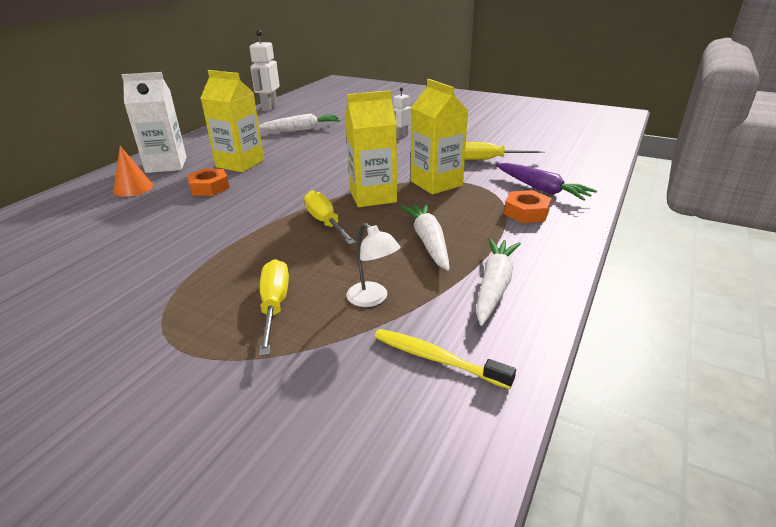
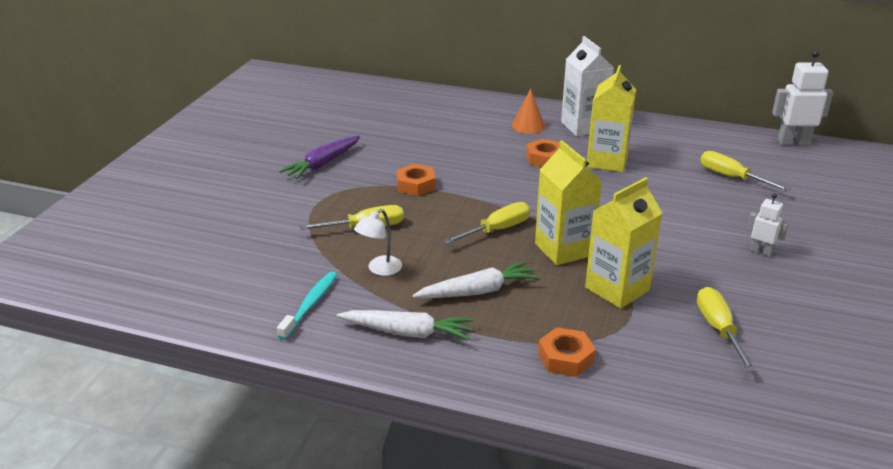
camera: 80 degrees right, 0 degrees up
(198, 263) = (416, 185): none -> orange nut
(301, 129) = (731, 177): white carrot -> yellow screwdriver
(436, 359) = (310, 305): yellow toothbrush -> turquoise toothbrush
(541, 189) = (639, 374): purple carrot -> purple carrot (323, 164)

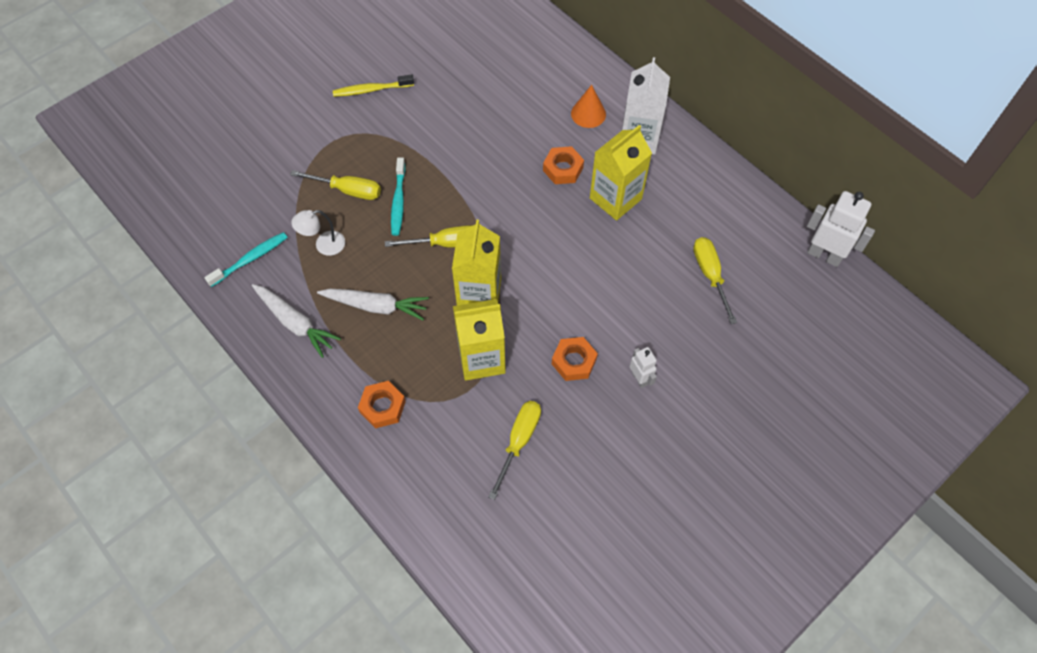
camera: 30 degrees right, 30 degrees up
(323, 164) = (371, 90): purple carrot -> yellow toothbrush
(416, 185) = (425, 154): orange nut -> orange nut (574, 361)
(423, 219) = (398, 201): none -> turquoise toothbrush

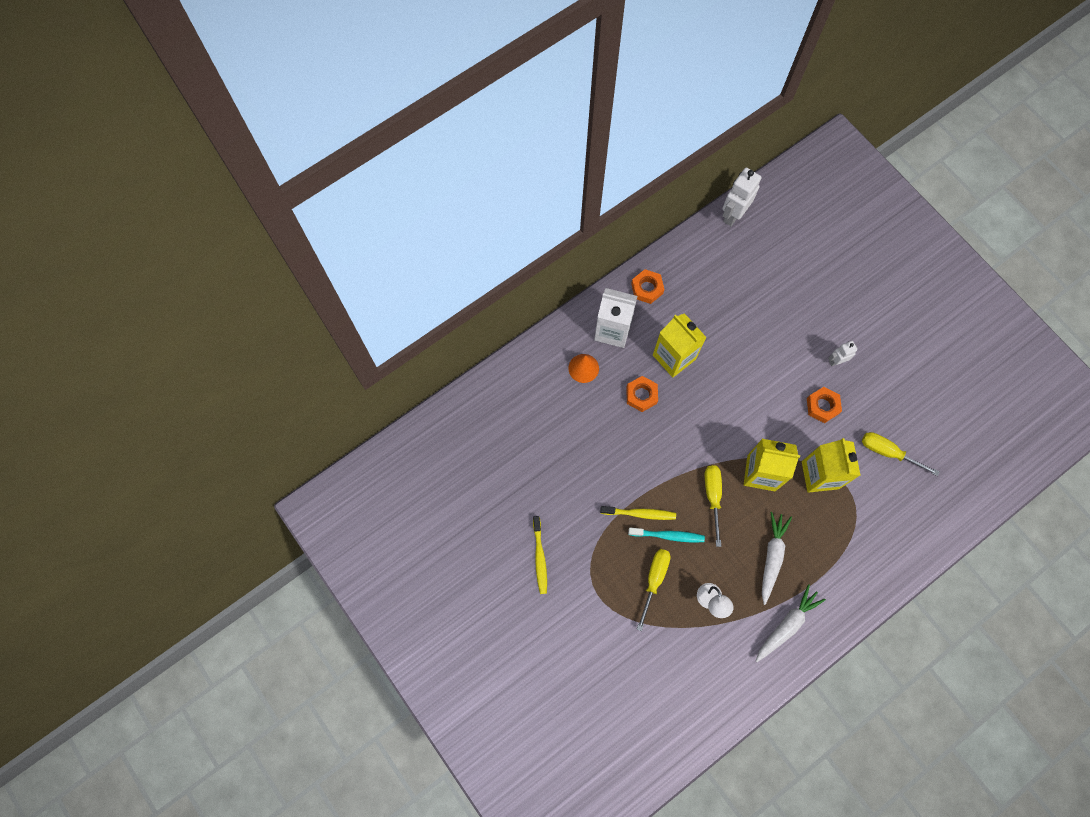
camera: 85 degrees left, 10 degrees up
(250, 259) = (723, 667): turquoise toothbrush -> none
(382, 407) = (861, 553): orange nut -> orange nut (647, 288)
(422, 174) = (640, 513): none -> yellow toothbrush
(710, 275) = (748, 298): yellow screwdriver -> none

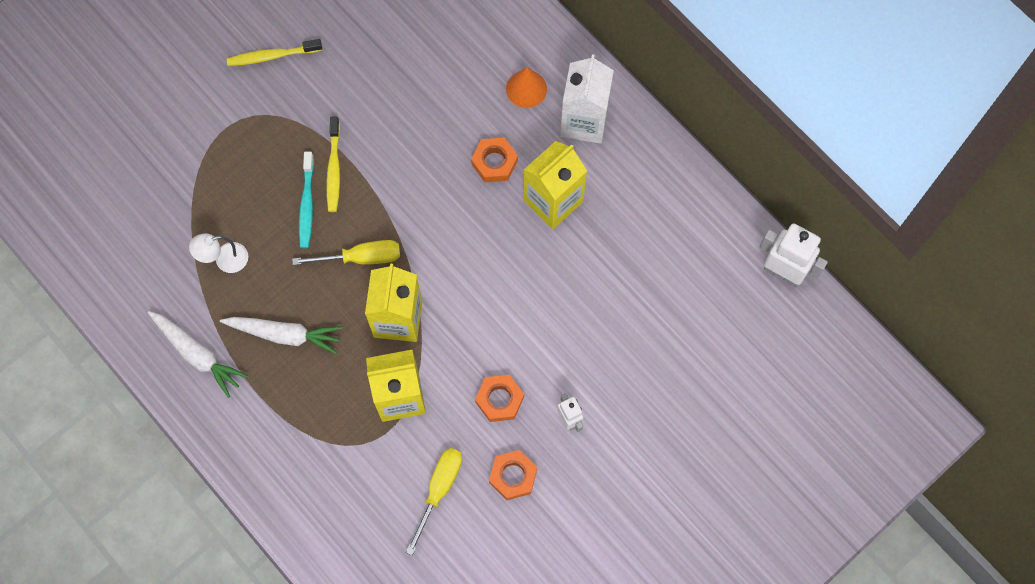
camera: 85 degrees right, 0 degrees up
(647, 288) = (651, 161): orange nut -> orange nut (513, 476)
(654, 580) = (249, 190): yellow screwdriver -> none

